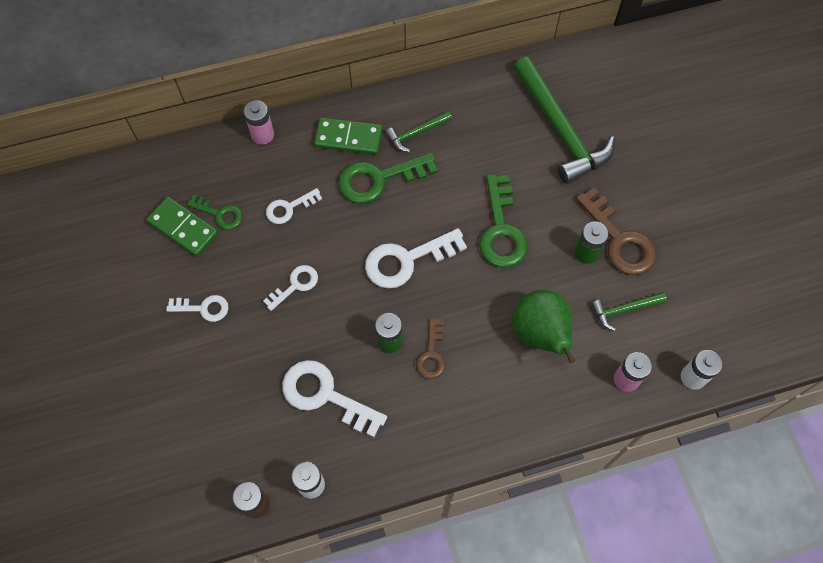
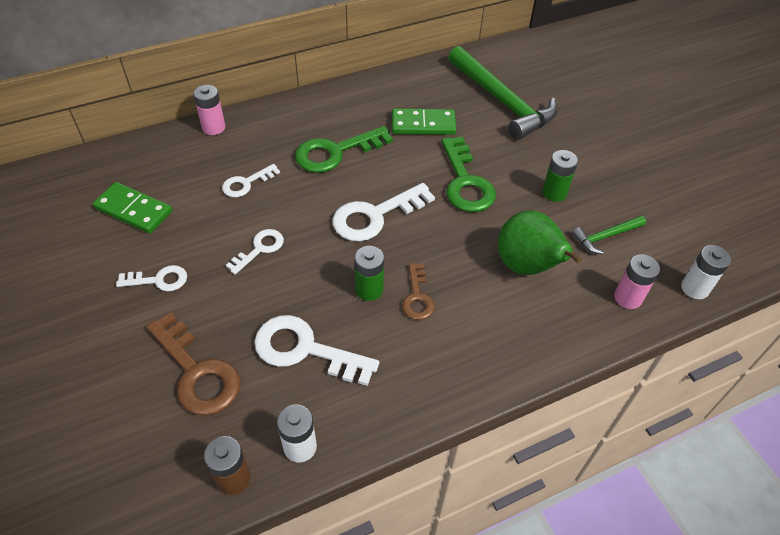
camera: 10 degrees left, 15 degrees down
(220, 214) = (173, 195): green key -> none
(348, 138) = (300, 123): green domino -> green domino (423, 124)
(416, 133) = (366, 114): green hammer -> none
(619, 240) = (583, 180): brown key -> brown key (197, 372)

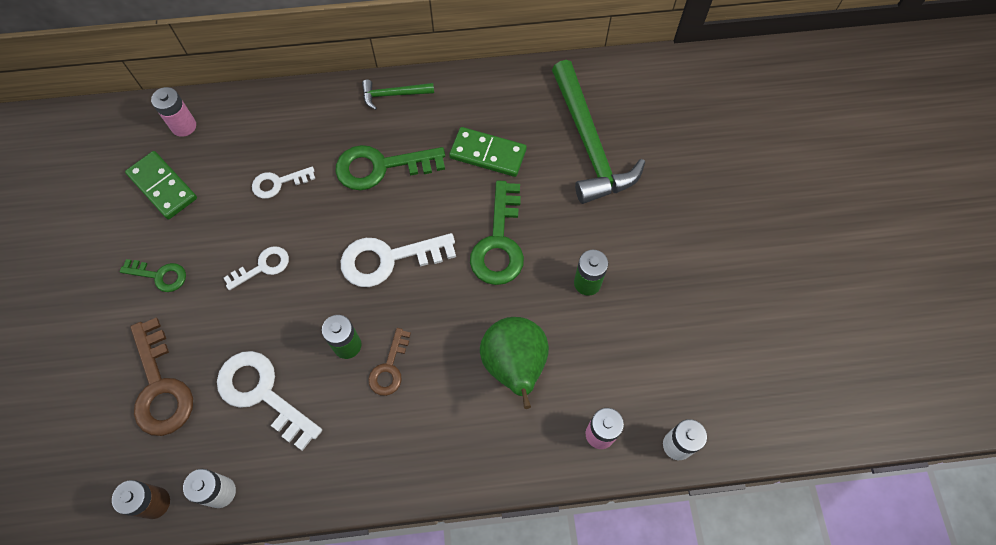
camera: 20 degrees right, 15 degrees up
(159, 280) = (160, 275): white key -> green key
(213, 127) = (271, 102): pink battery -> pink battery (184, 126)
(605, 236) = (615, 354): green hammer -> green hammer (393, 94)

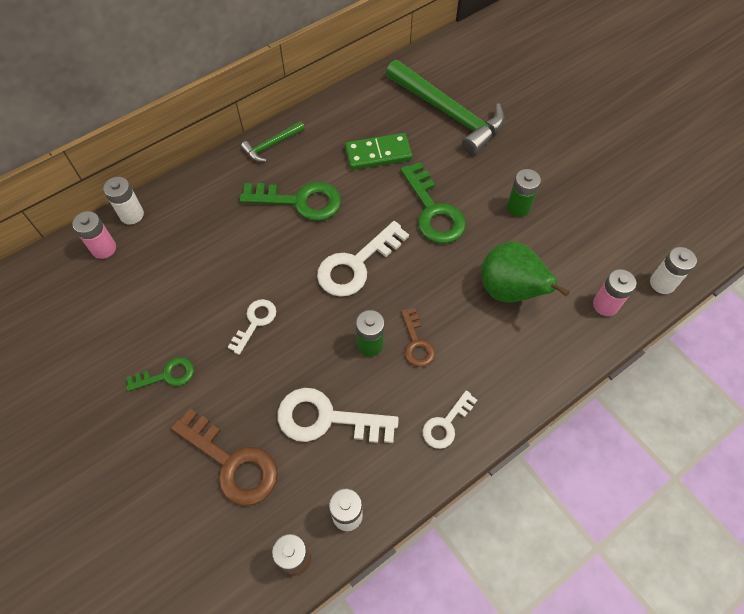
camera: 30 degrees left, 5 degrees down
(162, 187) = (118, 304): green domino -> none
(227, 105) = (132, 215): none -> white battery
(278, 183) = (222, 253): white key -> white key (446, 424)
(381, 167) = (300, 201): green key -> green key turned 135 degrees counterclockwise

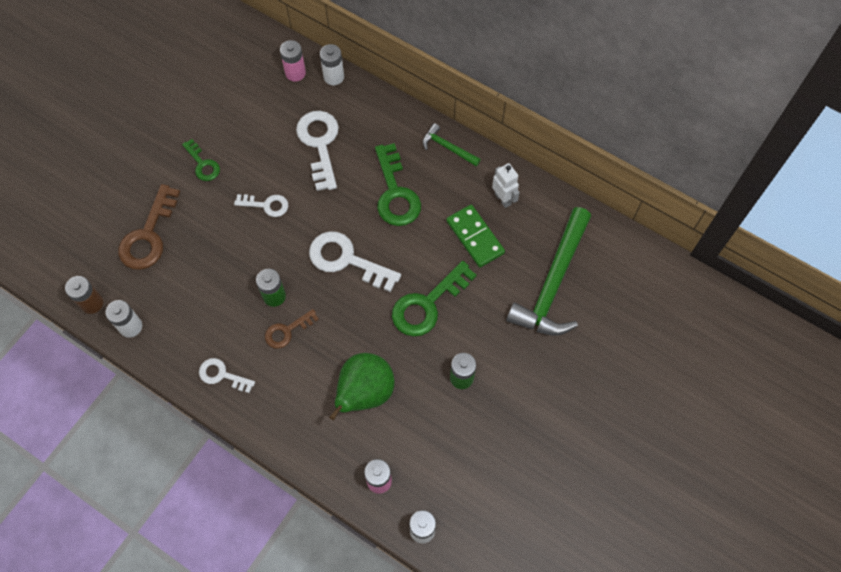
camera: 70 degrees right, 5 degrees up
(326, 419) = (201, 286): white key -> white key (320, 144)
(348, 121) = (503, 199): none -> white robot

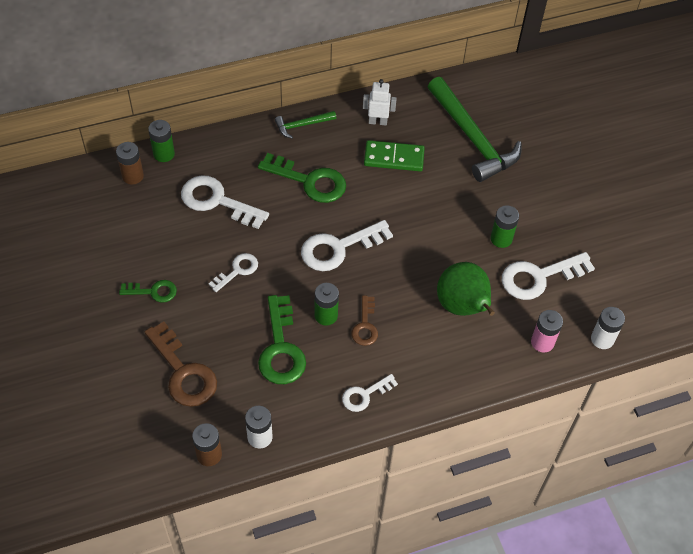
camera: 55 degrees left, 10 degrees down
(295, 73) = (132, 176): pink battery -> brown battery
(333, 77) = (164, 154): white battery -> green battery
(427, 304) = (423, 221): green key -> green key (281, 348)
(446, 435) = (538, 277): none -> white key

